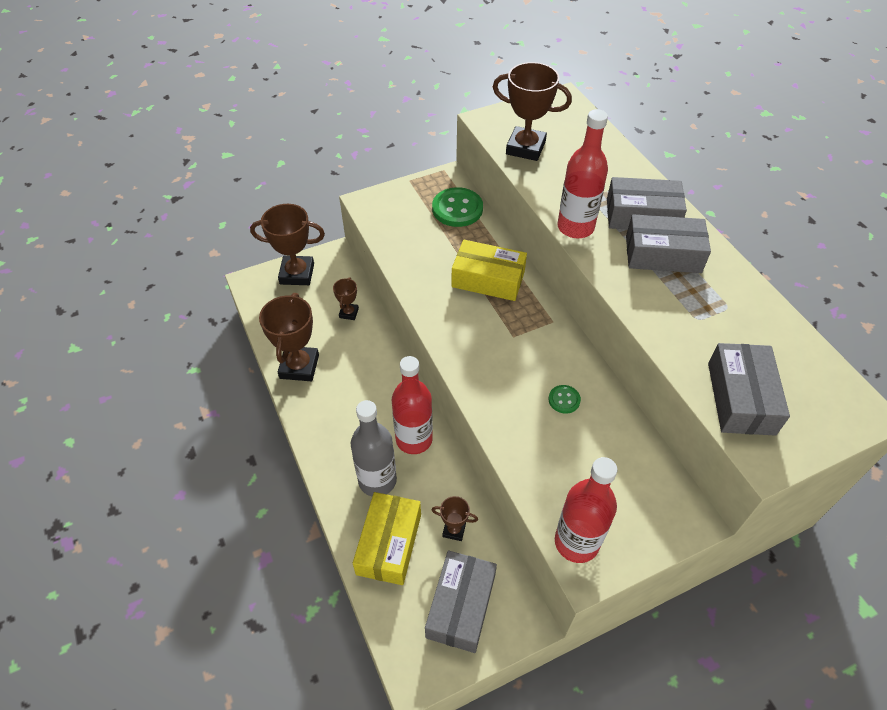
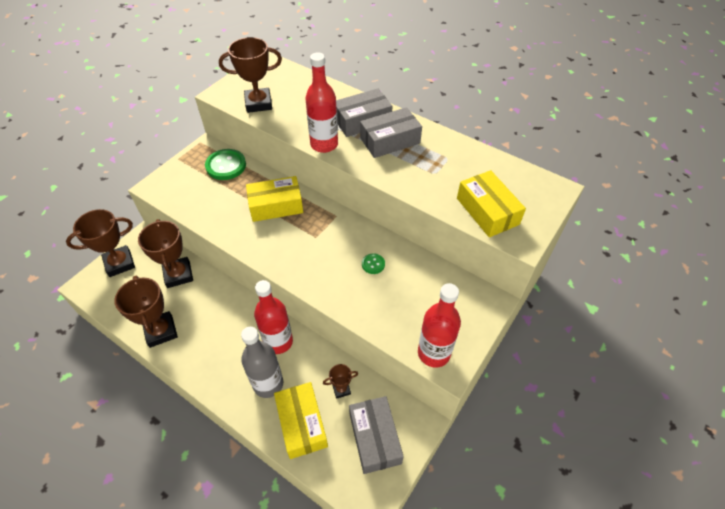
camera: 30 degrees left, 0 degrees up
(349, 313) = (178, 274): brown trophy -> brown trophy, size x1.97
(740, 398) = (487, 211): grey box -> yellow box

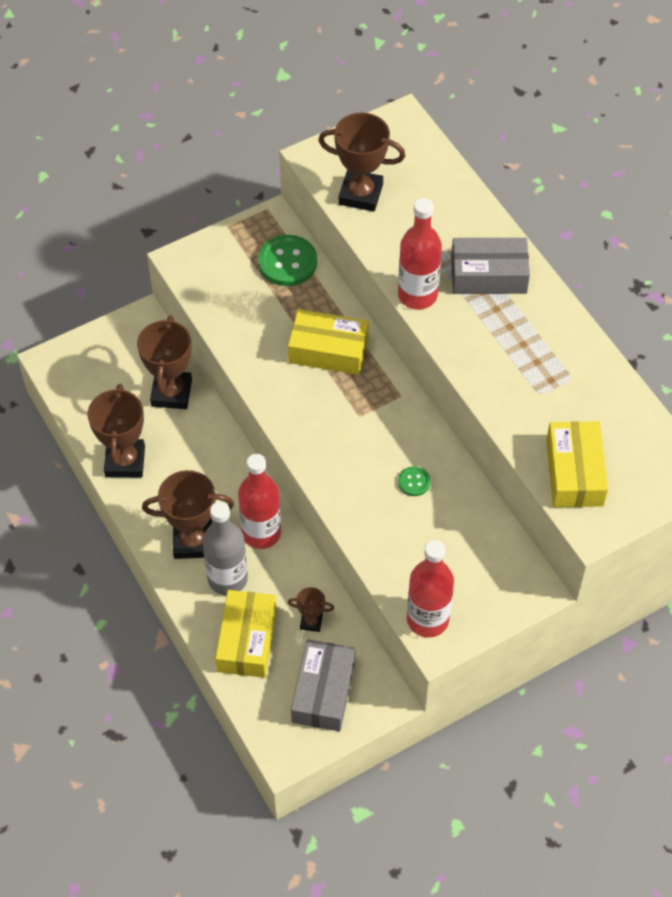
camera: 25 degrees right, 5 degrees up
(119, 263) = (103, 347): brown trophy -> brown trophy (193, 541)
(390, 140) = (509, 321): grey box -> none

